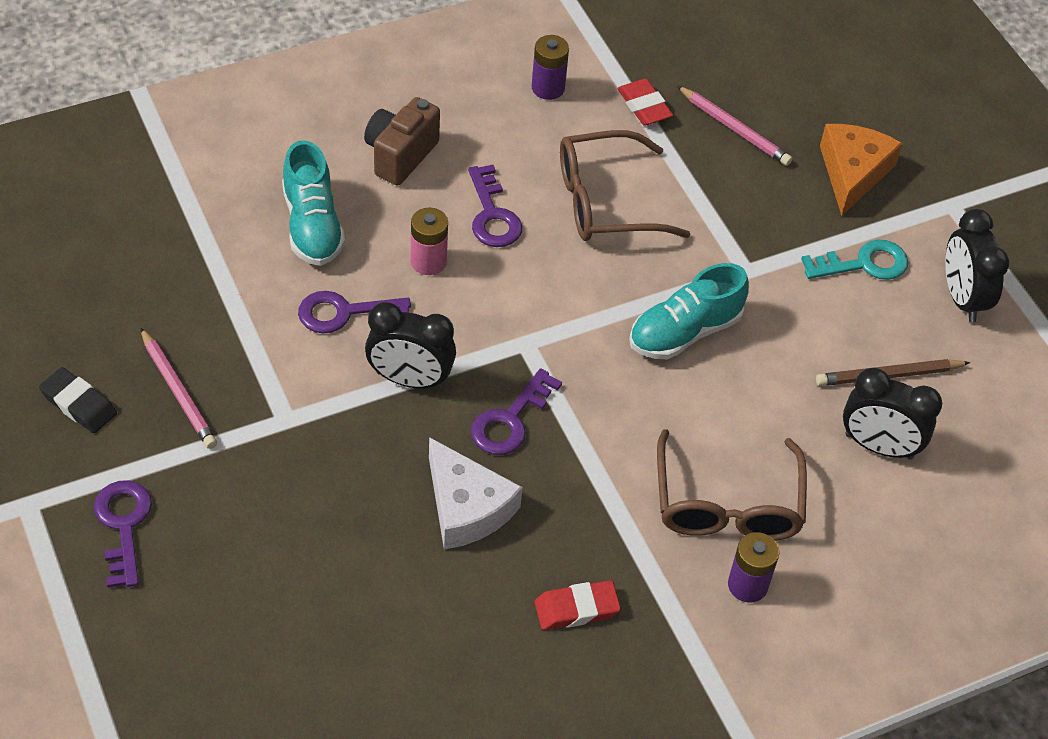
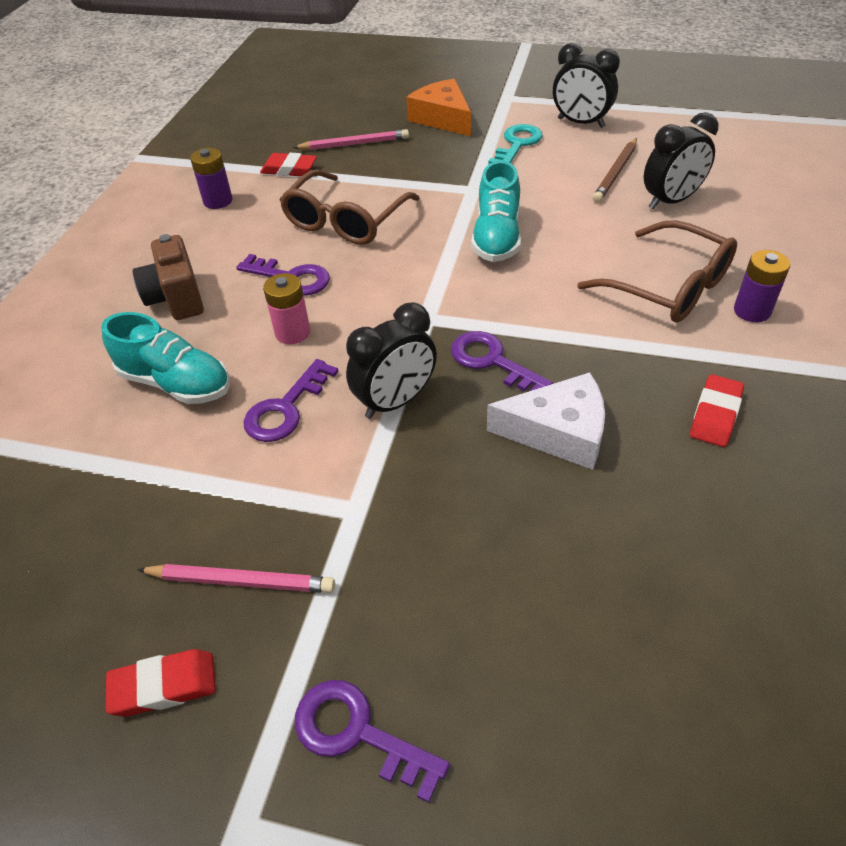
camera: 45 degrees left, 5 degrees down
(79, 404) = (164, 686): black eraser -> red eraser
(510, 420) = (492, 362): purple key -> purple key turned 150 degrees clockwise

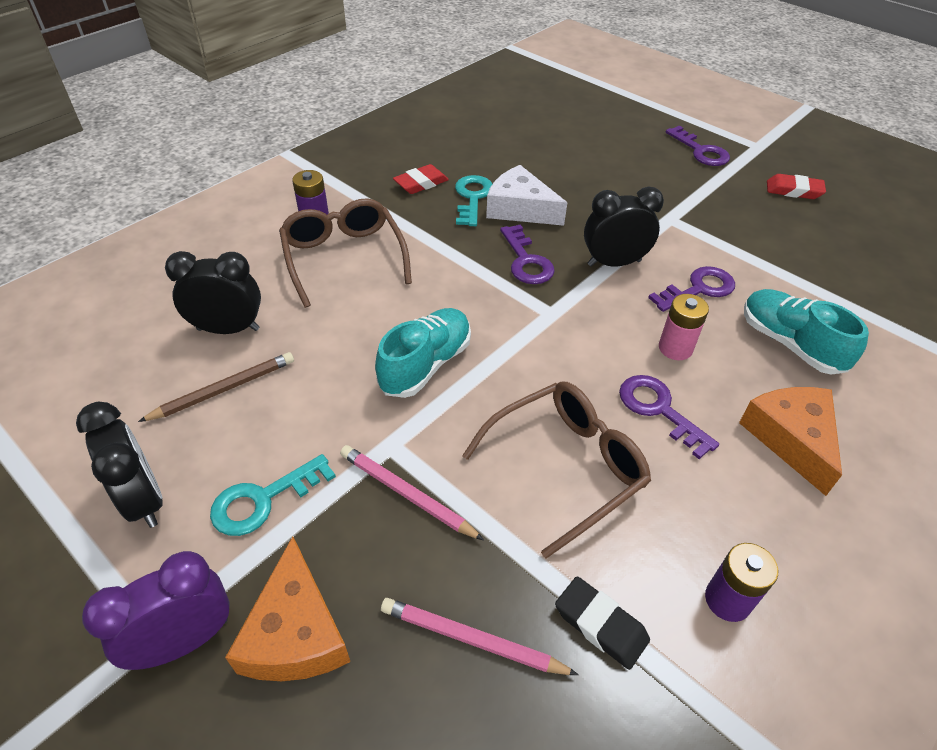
camera: 155 degrees left, 0 degrees up
(176, 298) = (791, 438): brown camera -> orange cheese
(241, 581) = (748, 212): pink pencil -> pink pencil (406, 494)
(289, 169) = (600, 625): red eraser -> black eraser
(490, 101) = (185, 641): none -> purple clock
(630, 421) = (472, 198): none -> turquoise key

